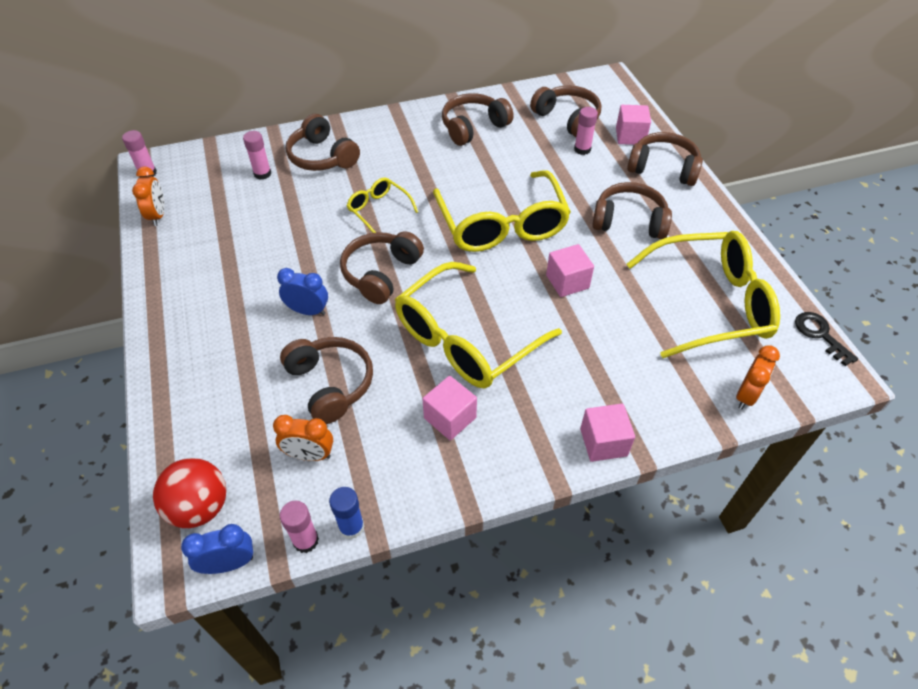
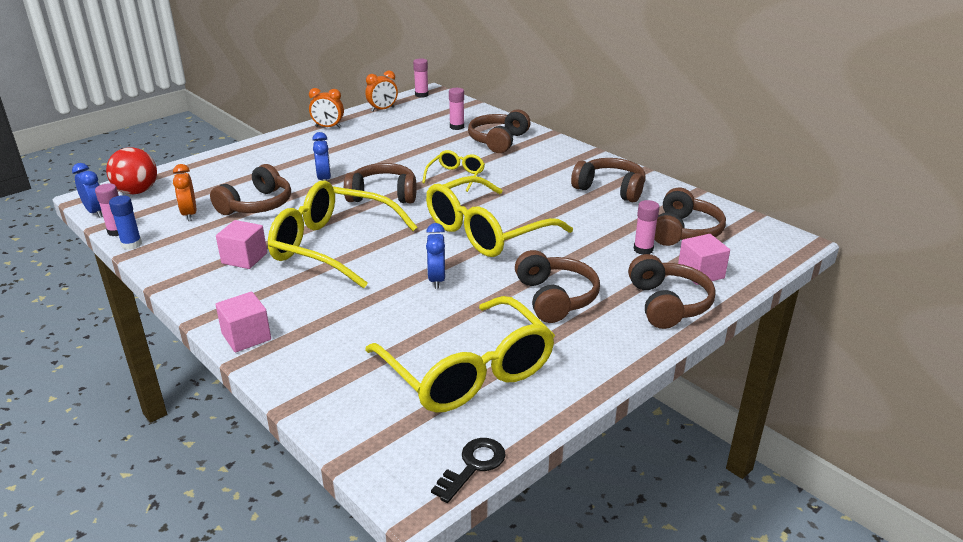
camera: 65 degrees right, 20 degrees down
(567, 282) = (436, 279): pink cube -> blue clock
(746, 395) = (344, 417): orange clock -> orange clock (328, 127)

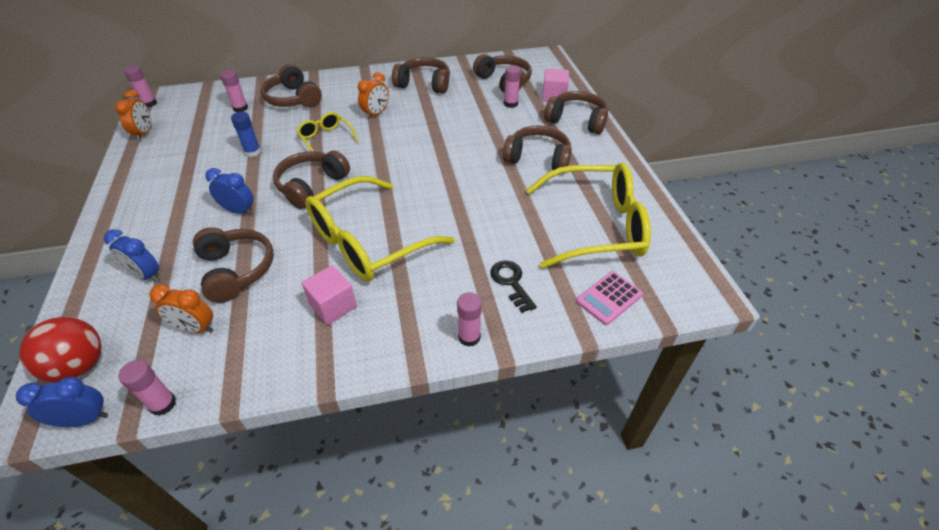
camera: 60 degrees left, 15 degrees up
(131, 244) = (210, 395): blue glue stick -> blue glue stick (253, 152)
(246, 337) = (469, 337): pink cube -> pink glue stick
(328, 127) = (131, 176): orange clock -> orange clock (376, 114)
(353, 410) = (609, 298): none -> pink calculator
(436, 279) = (471, 201): blue clock -> blue clock (146, 275)
(473, 466) = (694, 258): black key -> black key (511, 282)
(487, 231) = (426, 155): yellow glasses -> none
(610, 189) = (424, 84): brown headphones -> brown headphones turned 45 degrees clockwise

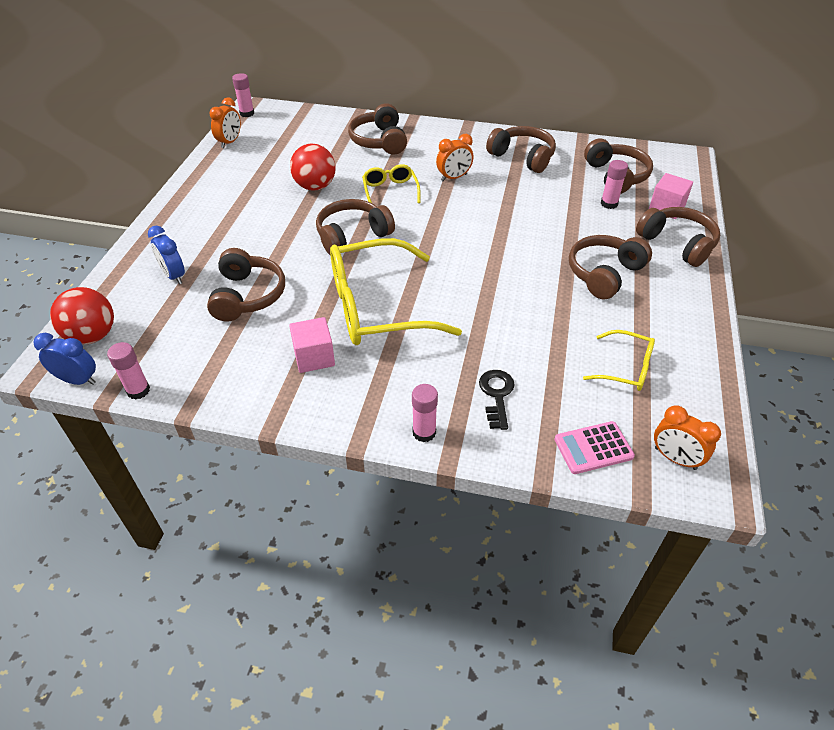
camera: 25 degrees right, 0 degrees up
(195, 328) = (191, 336): orange clock -> orange clock (675, 458)
(239, 211) = (275, 241): blue clock -> none
(240, 108) = (325, 138): pink glue stick -> none
(253, 152) = (315, 186): blue glue stick -> red ball
(538, 158) = (604, 274): brown headphones -> brown headphones turned 90 degrees counterclockwise
(595, 226) = (625, 368): yellow glasses -> yellow glasses, size x0.49

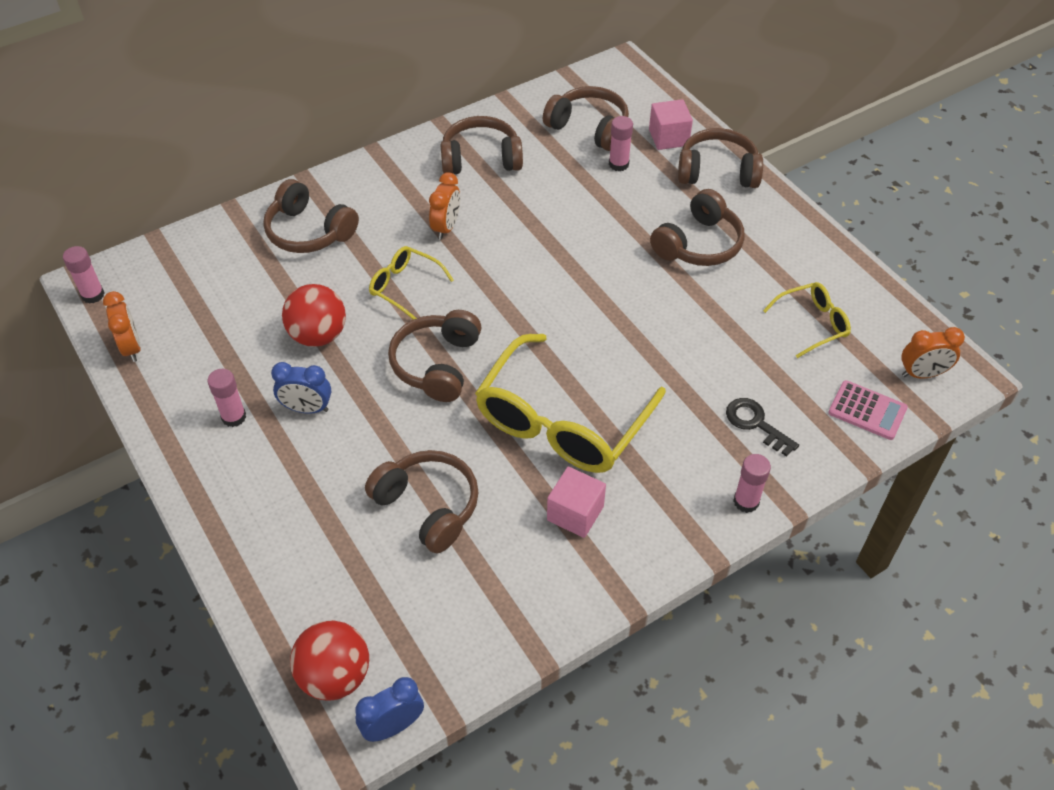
camera: 45 degrees left, 5 degrees up
(138, 390) = (467, 681): pink glue stick -> pink glue stick (234, 417)
(174, 276) = (319, 547): blue clock -> blue clock (307, 408)
(593, 448) = (867, 411): pink calculator -> pink calculator turned 90 degrees counterclockwise
(604, 274) = (698, 244): brown headphones -> brown headphones turned 135 degrees counterclockwise

